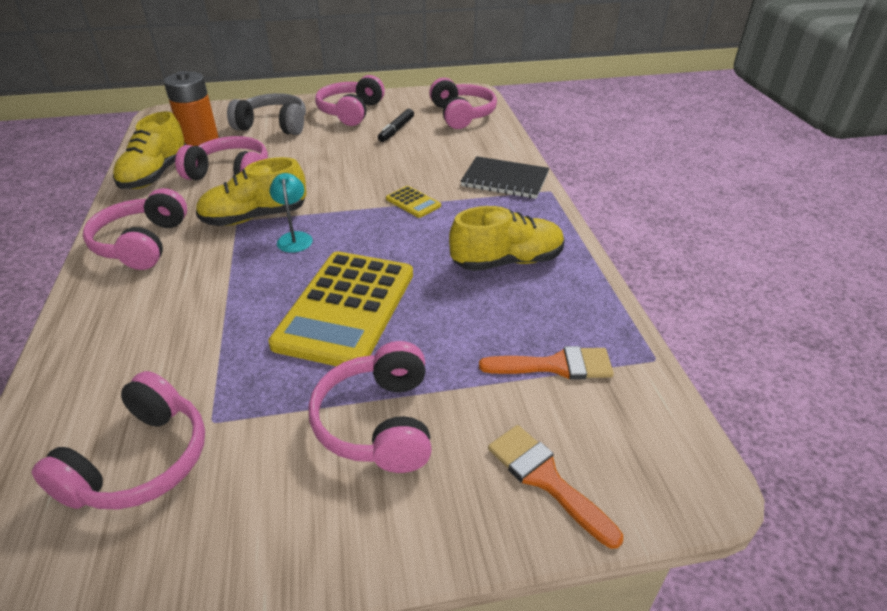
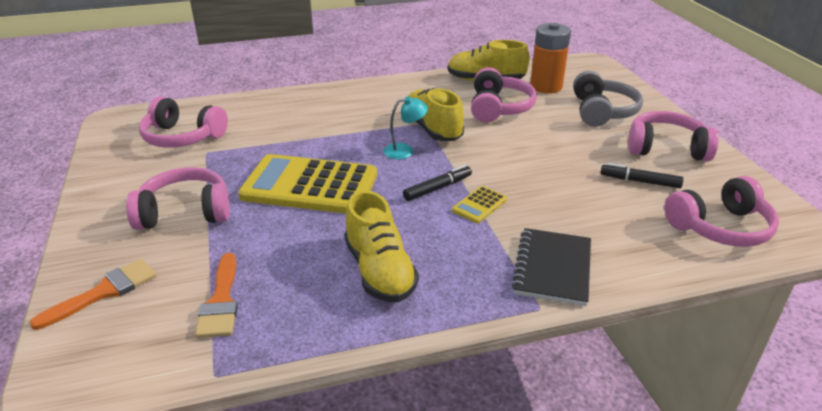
camera: 85 degrees right, 5 degrees down
(142, 243) = (389, 95): pink headphones -> none
(378, 222) = (437, 188): none -> black marker

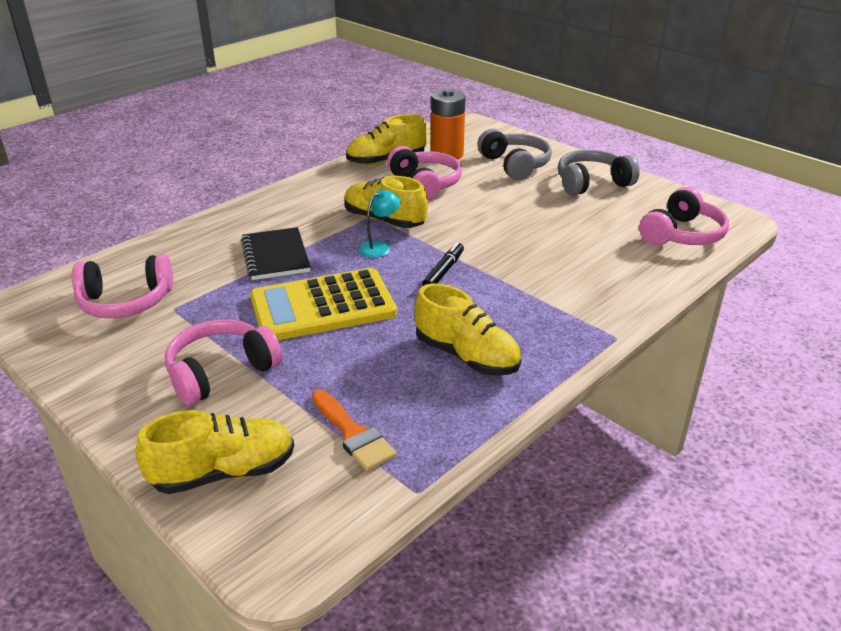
camera: 30 degrees left, 0 degrees up
(104, 292) = (224, 472): orange brush -> yellow shoe
(479, 205) = (493, 274): yellow calculator -> none
(552, 268) = (597, 305): black notebook -> black notebook (275, 256)
(640, 181) = (597, 216): black marker -> none
(666, 148) = (591, 183): pink headphones -> grey headphones

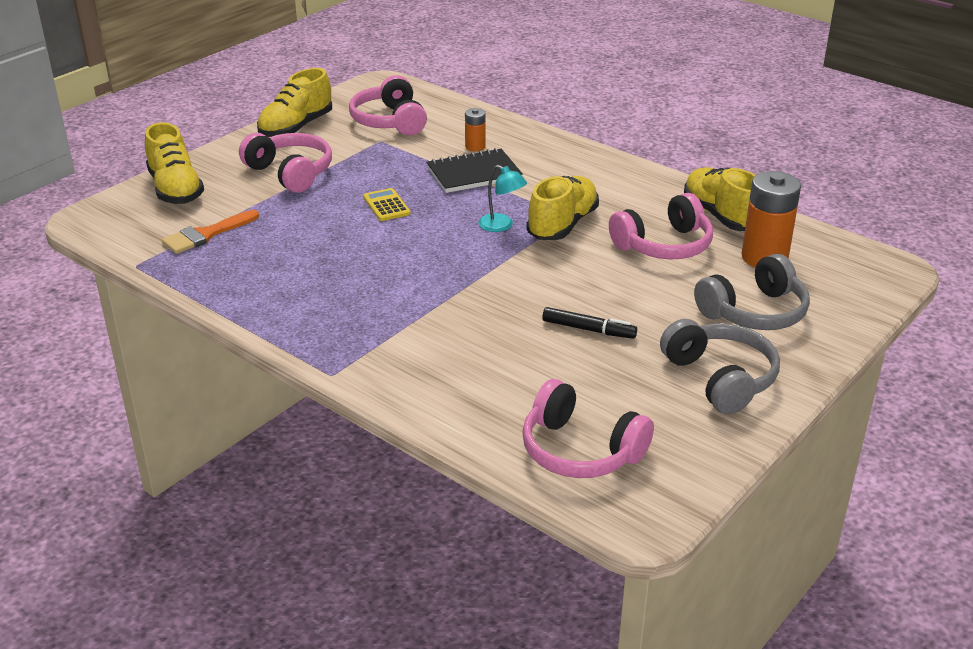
camera: 85 degrees right, 0 degrees up
(219, 253) = (475, 147): none -> orange battery
(323, 306) = (386, 205): yellow calculator -> yellow calculator, size x0.42
(443, 271) = (456, 265): black marker -> black marker (588, 329)
(467, 356) = (304, 283): yellow shoe -> yellow shoe (296, 127)

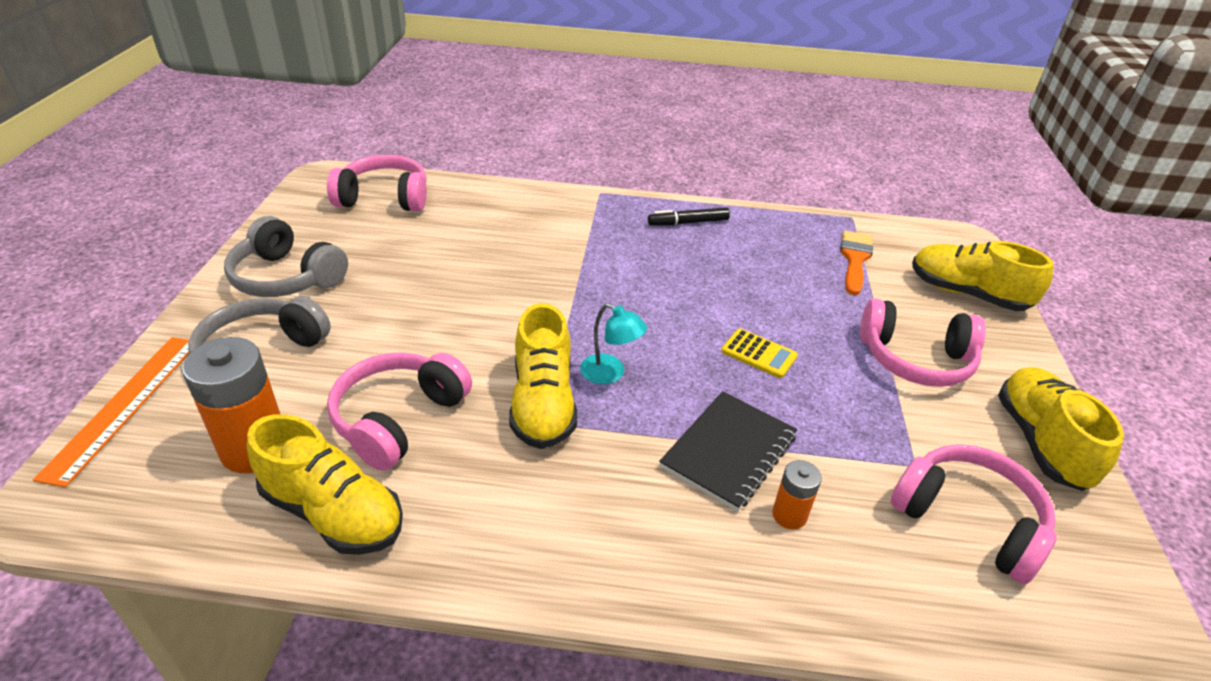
camera: 145 degrees right, 5 degrees up
(501, 226) = (610, 374): turquoise lamp -> turquoise lamp turned 150 degrees counterclockwise
(588, 329) = (430, 284): black marker -> black marker (688, 223)
(859, 310) = (124, 405): none -> orange ruler

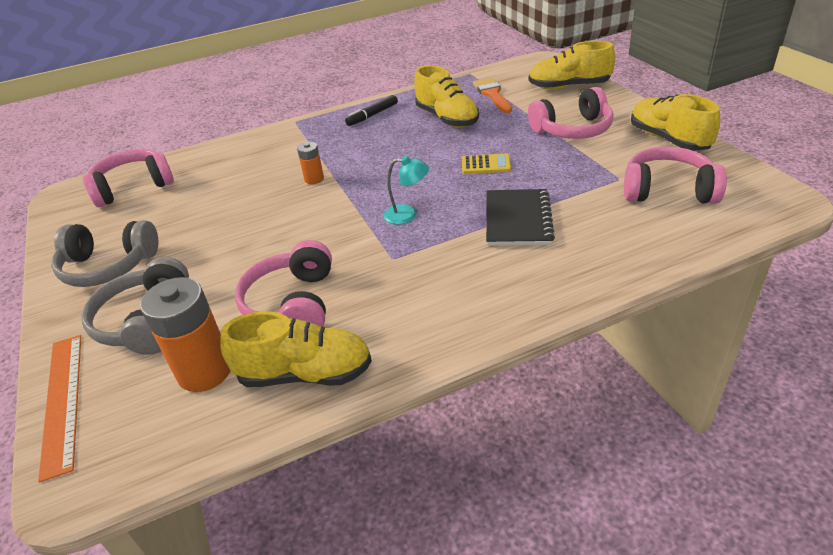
camera: 25 degrees left, 0 degrees up
(543, 404) = (382, 249): yellow shoe -> yellow shoe (447, 118)
(789, 515) = (579, 233): orange battery -> orange battery (314, 179)

